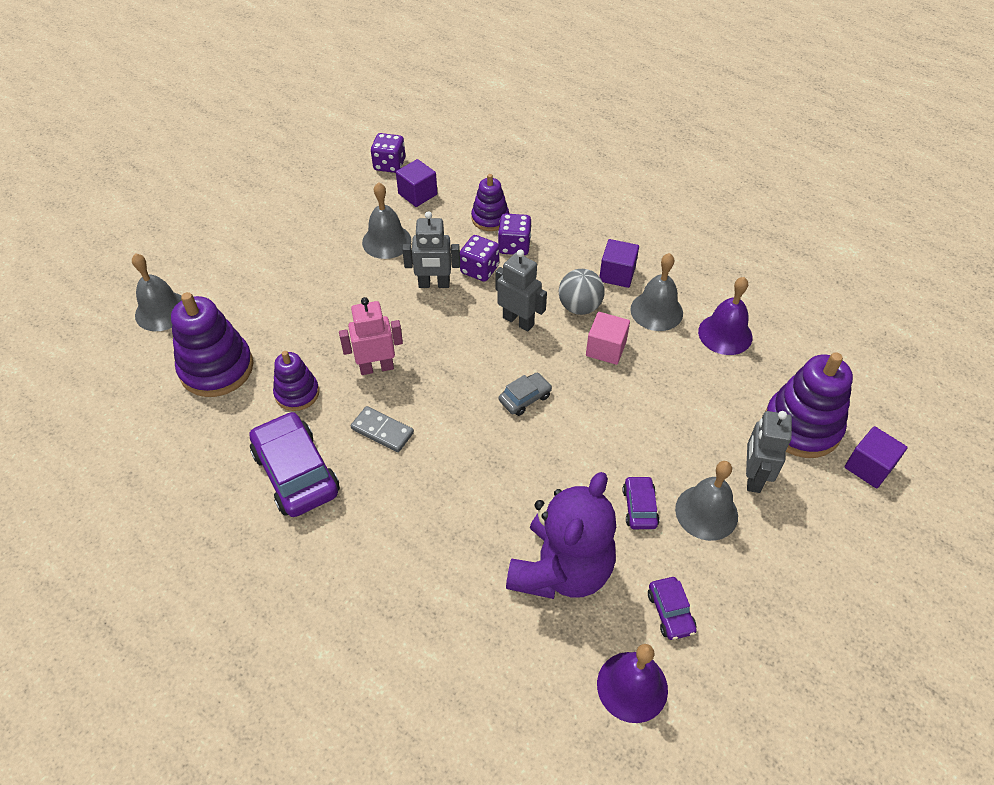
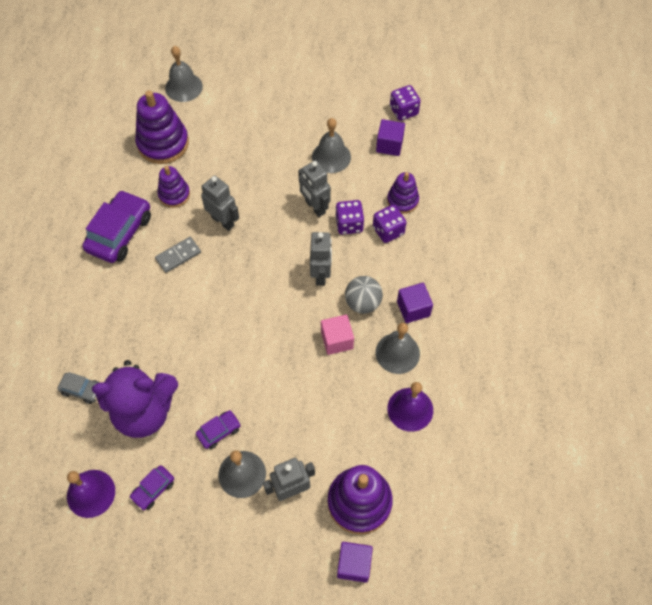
camera: 55 degrees right, 10 degrees up
(376, 367) = (223, 221): pink robot -> grey robot
(382, 431) = (178, 255): grey domino -> grey domino turned 60 degrees clockwise
(525, 398) = (258, 317): grey car -> grey car (82, 390)

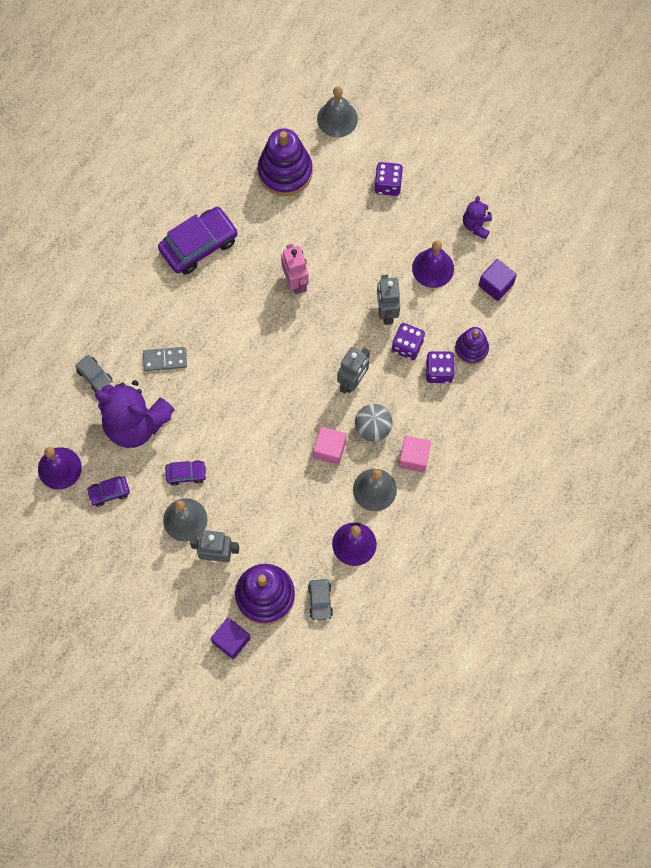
camera: 30 degrees right, 10 degrees up
(174, 194) = (267, 231): purple stacking toy -> none
(178, 255) = (238, 295): grey domino -> grey domino (165, 359)
(223, 221) = (295, 282): grey robot -> pink robot
(331, 157) = (433, 268): grey bell -> purple bell
(345, 110) = (476, 225): none -> purple teddy bear
(403, 111) = (533, 255): purple dice -> purple dice (388, 185)
(413, 309) = (414, 457): purple cube -> pink cube
(413, 478) = (320, 601): none -> grey car

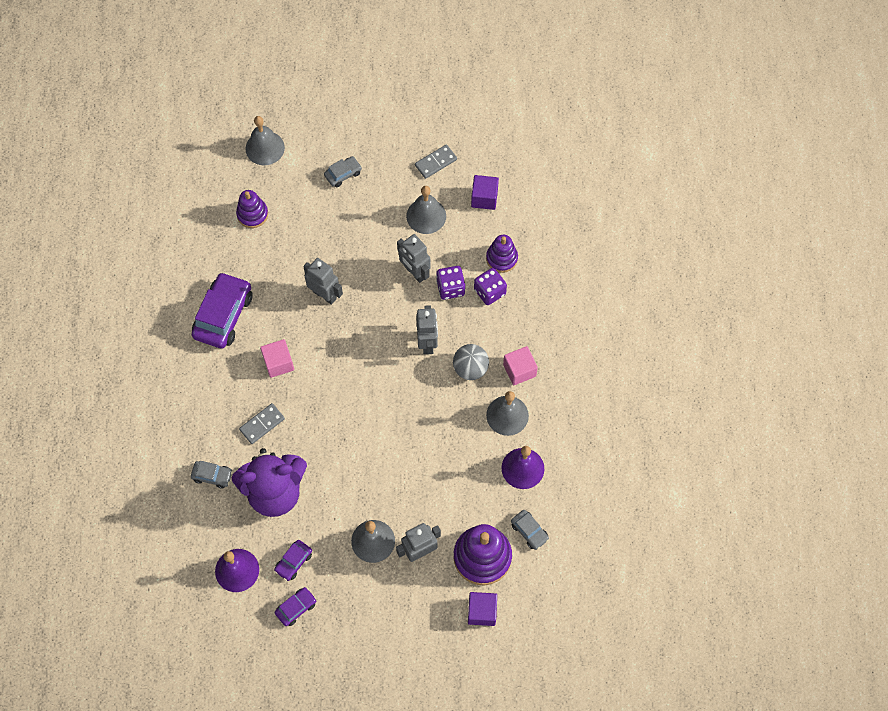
camera: 35 degrees left, 5 degrees down
(186, 474) = (347, 504): purple car -> purple car (296, 608)
(285, 171) = (252, 214): purple stacking toy -> purple stacking toy, size x0.59
(295, 282) = (325, 294): pink robot -> grey robot
(329, 449) = (448, 407): pink cube -> pink cube (278, 363)
(388, 185) = (343, 174): purple dice -> grey car
(433, 268) = (426, 216): purple bell -> grey bell
(476, 225) = (435, 162): purple teddy bear -> grey domino

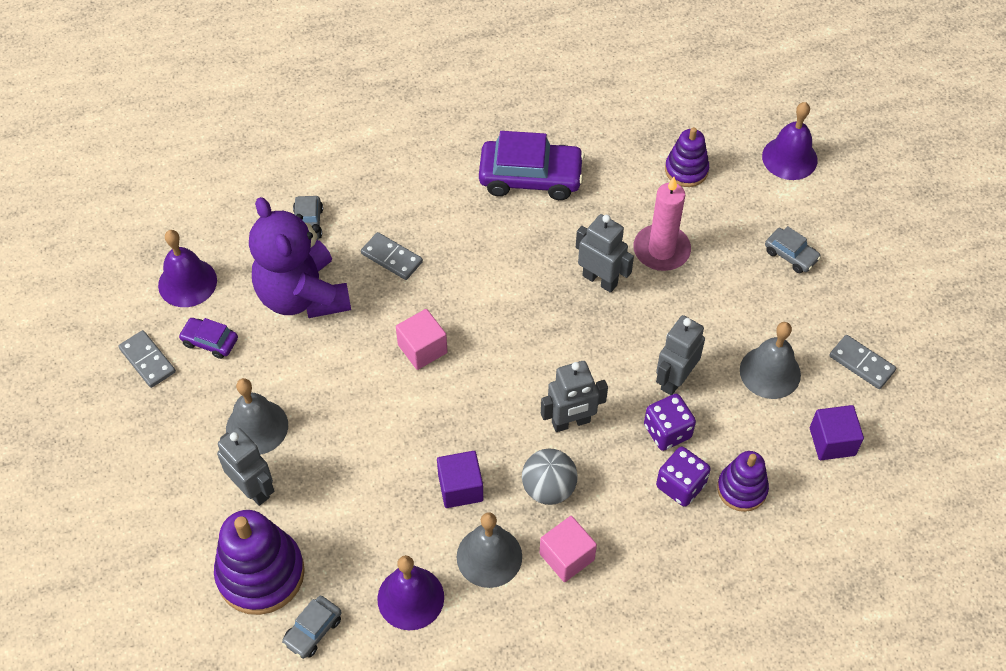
camera: 75 degrees right, 10 degrees down
(265, 148) = (789, 158): grey bell -> purple bell
(278, 363) = (483, 253): pink cube -> pink cube (422, 349)
(296, 608) = (147, 360): purple car -> grey domino
(313, 250) = (661, 250): none -> pink candle
(325, 294) = (600, 280): grey robot -> grey robot turned 75 degrees counterclockwise
(482, 611) = (178, 592): purple cube -> purple cube (460, 488)

